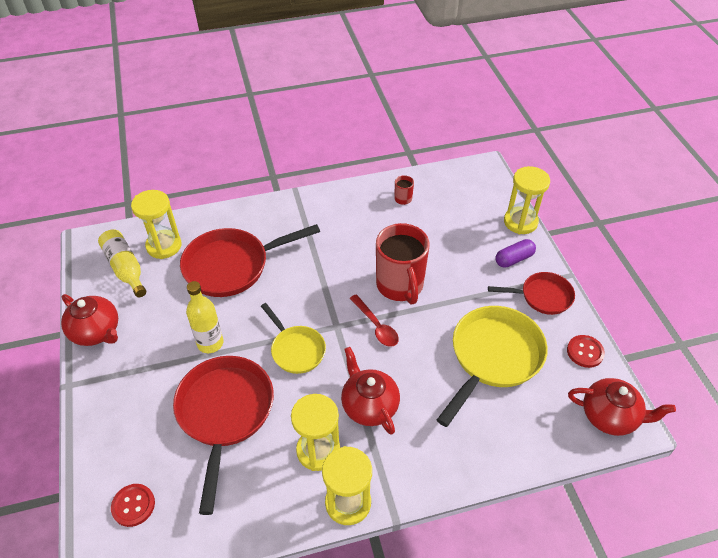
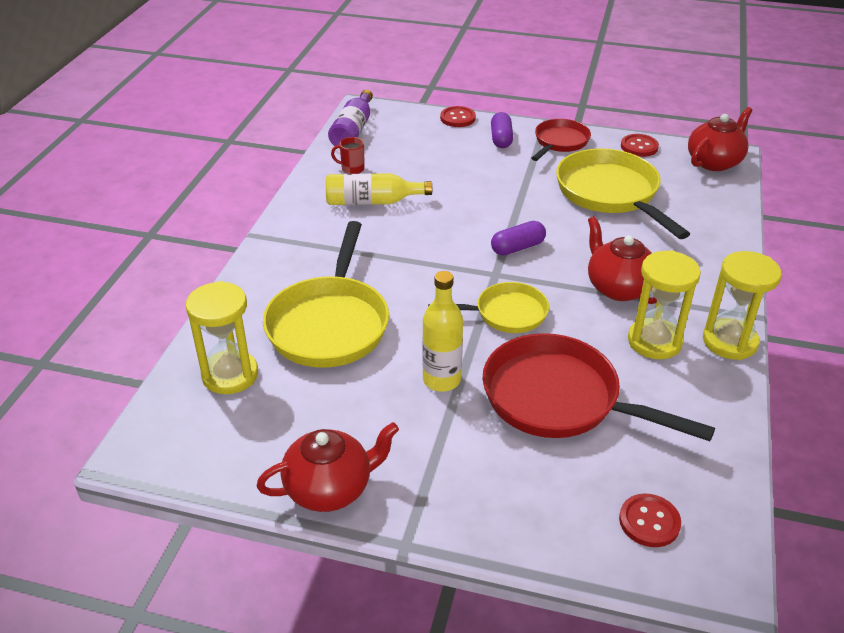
camera: 60 degrees left, 10 degrees down
(125, 268) = (234, 426): yellow bottle -> yellow bottle (372, 202)
(232, 266) = (329, 324): red pan -> yellow pan
(369, 405) = (618, 287): red teapot -> red teapot turned 60 degrees clockwise
(376, 326) = (517, 247): red spoon -> purple capsule
(400, 286) = (475, 214): red mug -> none
(451, 176) = (353, 130): none -> purple bottle
(520, 222) = (457, 118): yellow hourglass -> red button

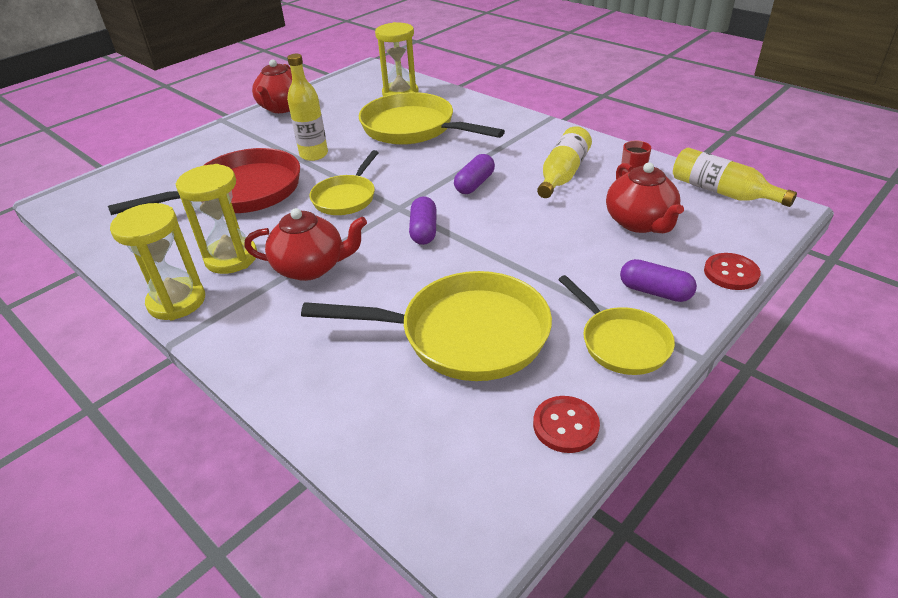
camera: 120 degrees right, 0 degrees up
(353, 130) = (721, 192): purple bottle -> yellow bottle
(423, 243) = (474, 184): none -> purple capsule
(560, 142) = (621, 342): red pan -> yellow pan
(649, 522) = (120, 191): red button -> none
(714, 162) = (466, 501): red teapot -> red teapot (640, 223)

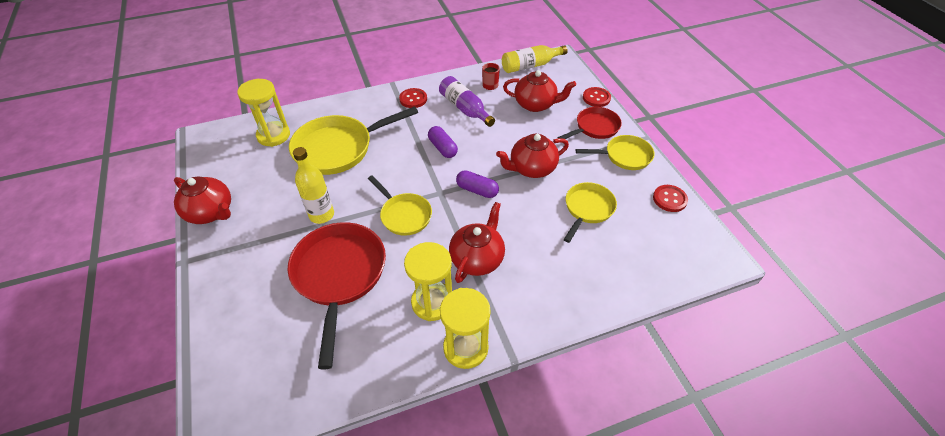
camera: 65 degrees left, 10 degrees up
(465, 334) = (587, 209): yellow pan -> yellow pan, size x0.59
(502, 259) = (531, 168): none -> red teapot
(538, 138) = (413, 99): none -> red button
(563, 174) = (465, 108): yellow bottle -> purple bottle
(655, 292) = (595, 127): purple capsule -> red pan

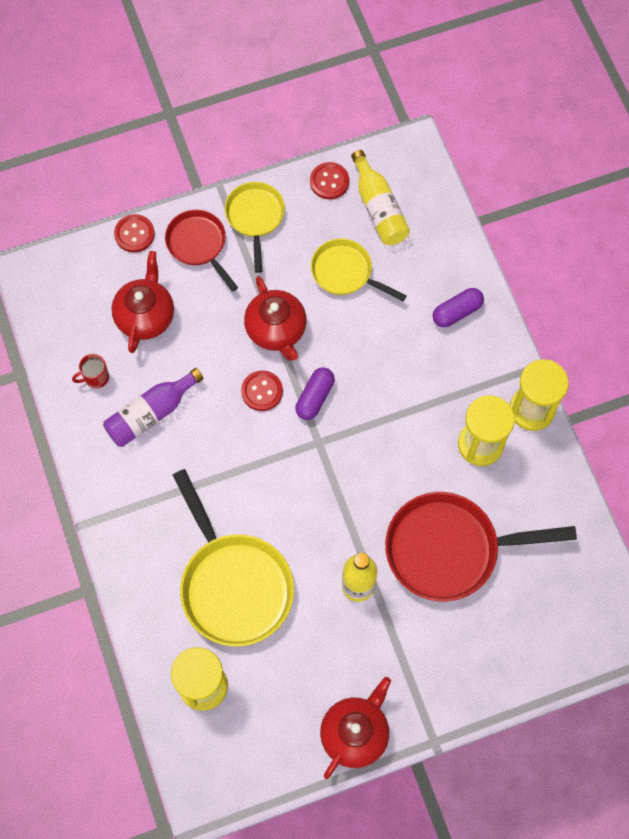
camera: 90 degrees left, 20 degrees up
(404, 215) = (357, 484): yellow pan -> none
(413, 99) = (125, 489): red button -> red button (262, 391)
(442, 148) = (235, 442): purple capsule -> purple capsule (457, 312)
(477, 258) = (421, 398): red teapot -> none
(530, 66) = (49, 317): yellow bottle -> yellow bottle (379, 208)

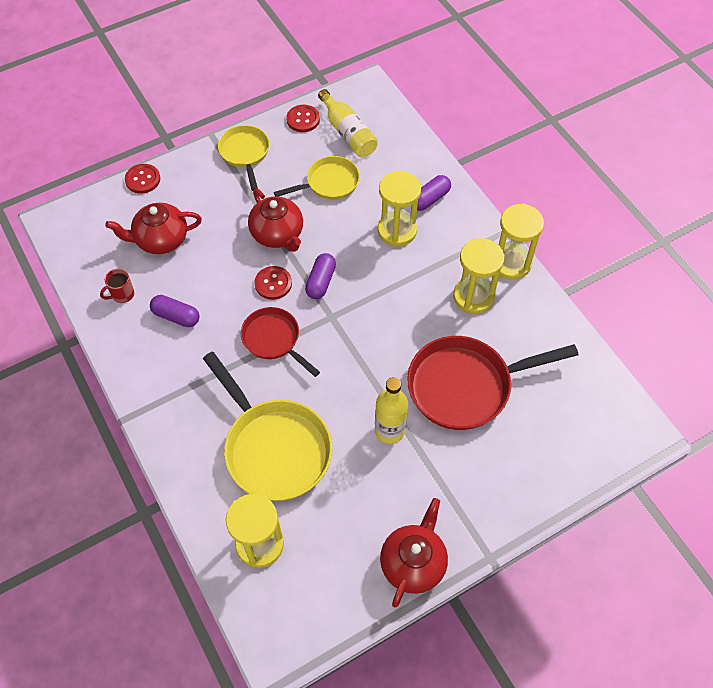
camera: 10 degrees left, 10 degrees down
(145, 316) = (161, 240): red teapot -> red teapot turned 105 degrees counterclockwise
(151, 414) = (176, 316): purple bottle -> purple capsule
(198, 245) = (199, 180): red pan -> red pan (274, 339)
(345, 272) = (329, 183): yellow pan -> yellow pan turned 135 degrees clockwise
(411, 347) = (397, 231): none -> yellow hourglass

